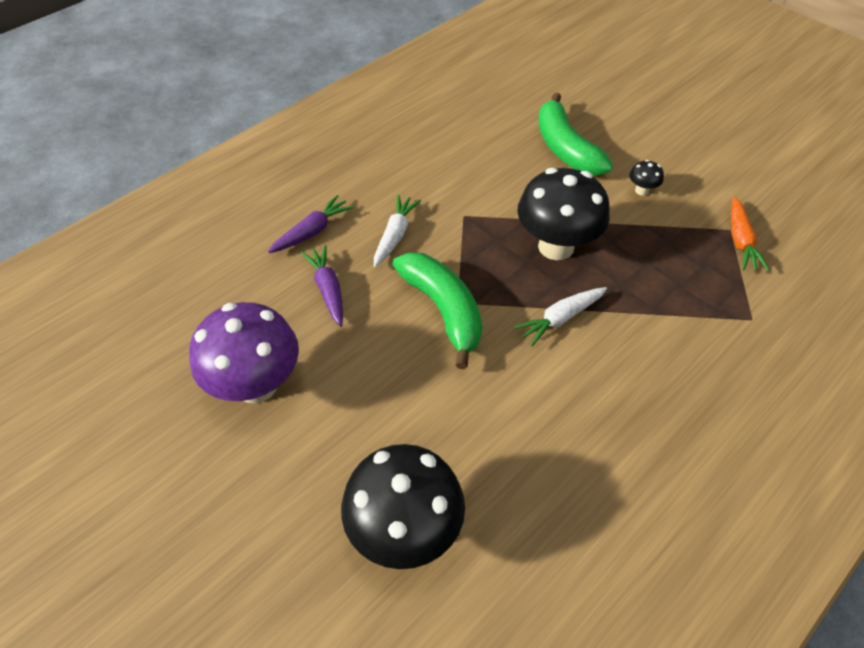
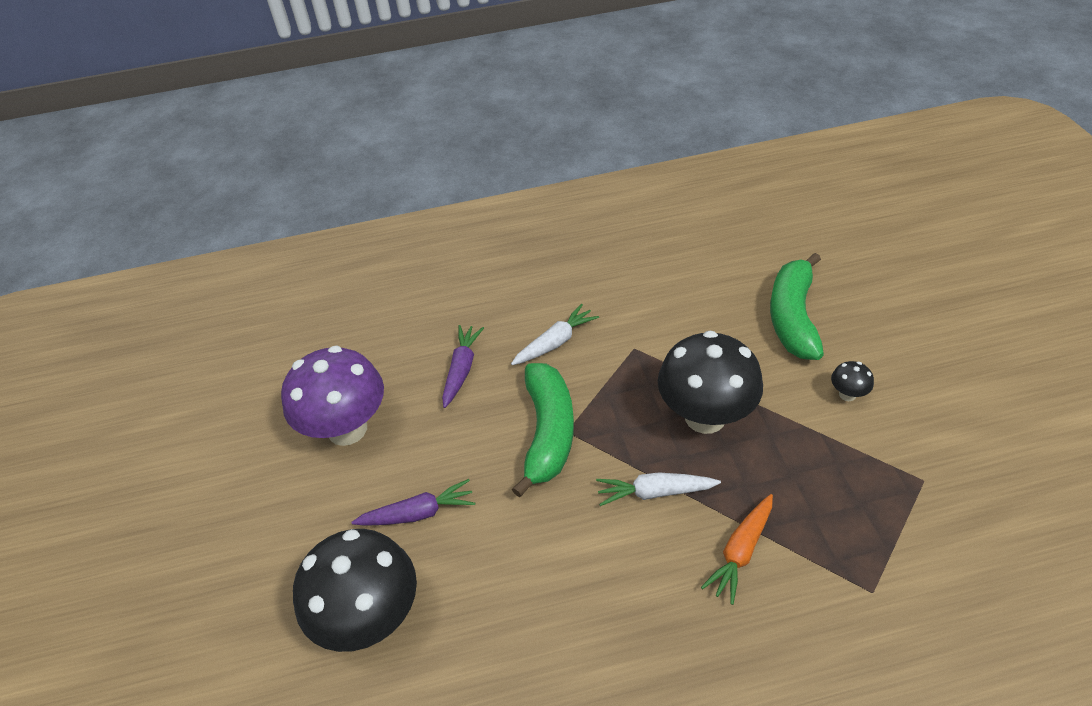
camera: 35 degrees right, 5 degrees down
(312, 232) = (485, 310): purple carrot -> purple carrot (417, 513)
(740, 240) = (928, 498): orange carrot -> orange carrot (741, 551)

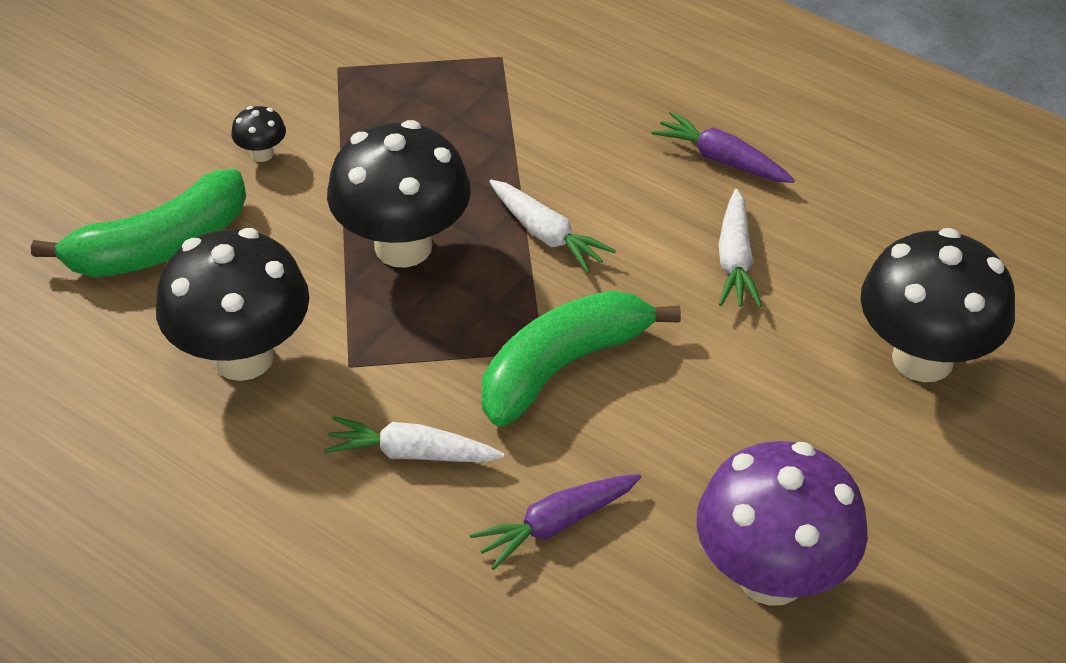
camera: 135 degrees left, 0 degrees up
(417, 513) = (786, 408): purple carrot -> purple carrot (722, 160)
(542, 580) = (735, 259): none -> white carrot
(677, 313) = (243, 357): none -> black mushroom
(741, 551) = (548, 146): orange carrot -> none

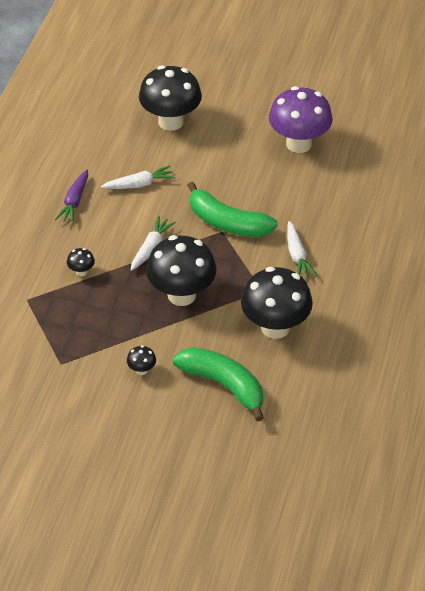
camera: 110 degrees left, 0 degrees up
(532, 131) = (81, 272): none -> black mushroom
(557, 524) = (308, 204): purple carrot -> none

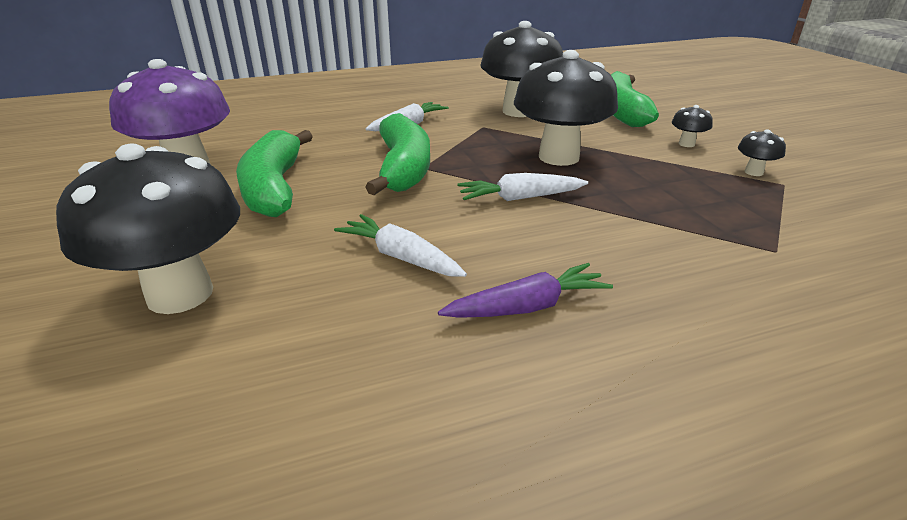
camera: 125 degrees left, 15 degrees down
(81, 272) = (647, 230): black mushroom -> black mushroom (753, 172)
(247, 168) = (274, 187): none -> green banana

